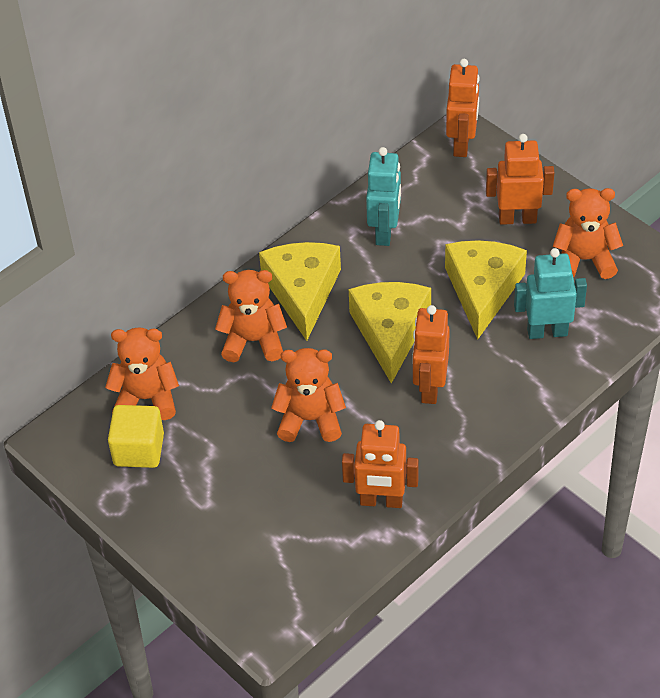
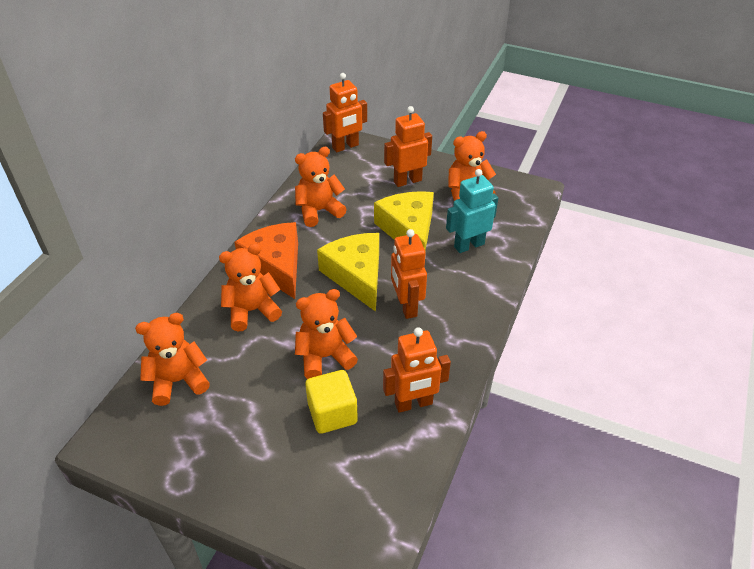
camera: 25 degrees left, 5 degrees down
(139, 450) = (187, 426): yellow cube -> yellow cube (332, 413)
(303, 292) = (276, 265): yellow cheese -> orange cheese
(385, 232) = (319, 211): turquoise robot -> orange teddy bear
(462, 144) = (345, 146): orange robot -> orange robot turned 75 degrees clockwise

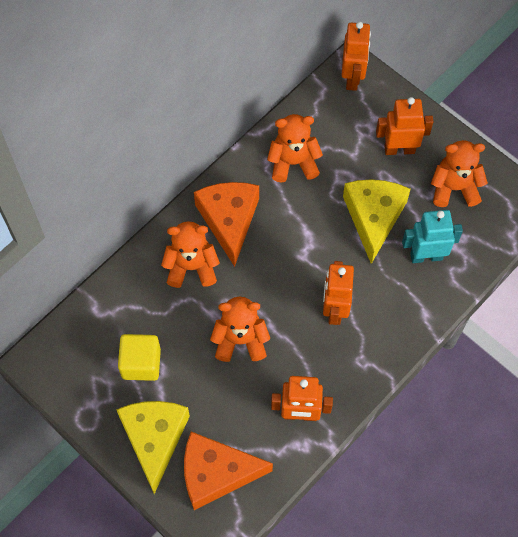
camera: 20 degrees right, 20 degrees up
(178, 381) = (108, 322): orange teddy bear -> none
(332, 413) = (227, 400): yellow cube -> yellow cube (141, 363)
(345, 146) = (352, 78): orange robot -> orange robot turned 75 degrees counterclockwise
(348, 488) = (216, 473): none -> orange cheese
(356, 275) = (301, 258): yellow cheese -> yellow cheese (154, 439)

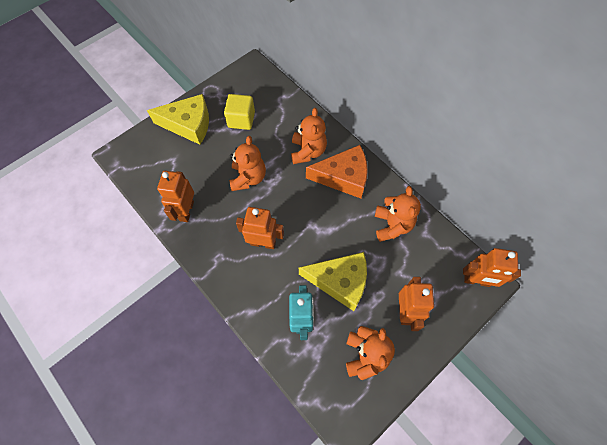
camera: 95 degrees right, 0 degrees up
(216, 473) = (158, 157): orange cheese -> none

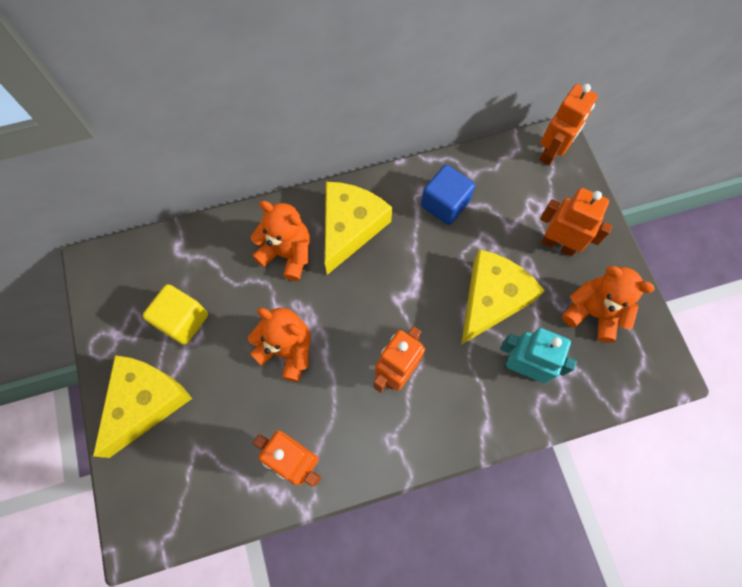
camera: 65 degrees left, 5 degrees up
(343, 177) = (350, 228): orange cheese -> yellow cheese
(392, 225) = (445, 204): orange teddy bear -> blue cube

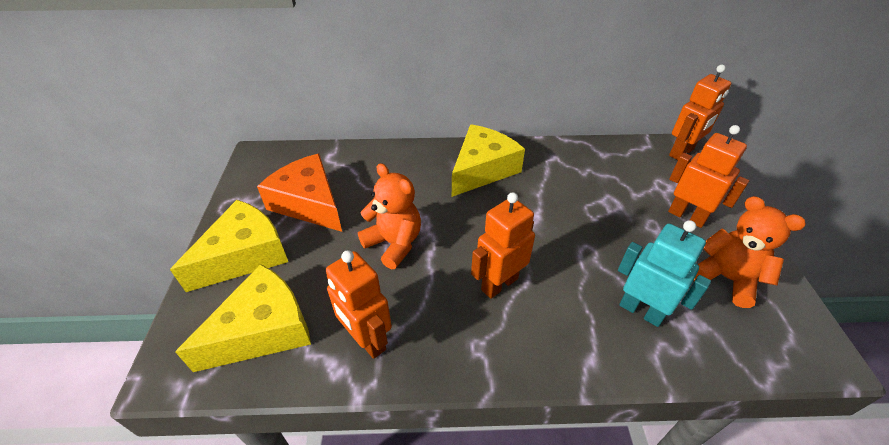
camera: 15 degrees right, 25 degrees down
(183, 320) = (309, 203): yellow cube -> orange cheese
(287, 253) = (420, 176): orange teddy bear -> none
(445, 204) = (574, 169): blue cube -> none
(492, 299) = (612, 245): yellow cheese -> yellow cheese (263, 330)

